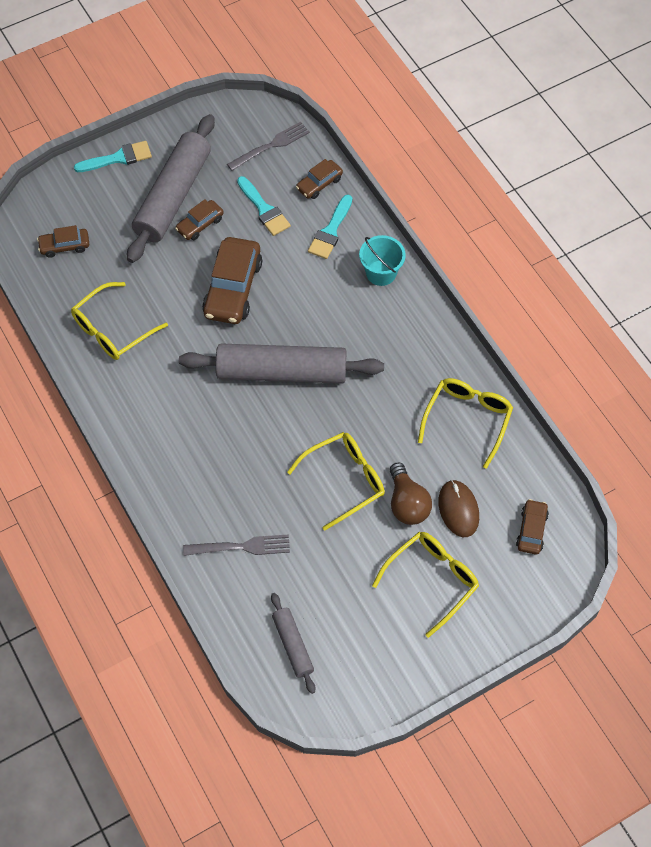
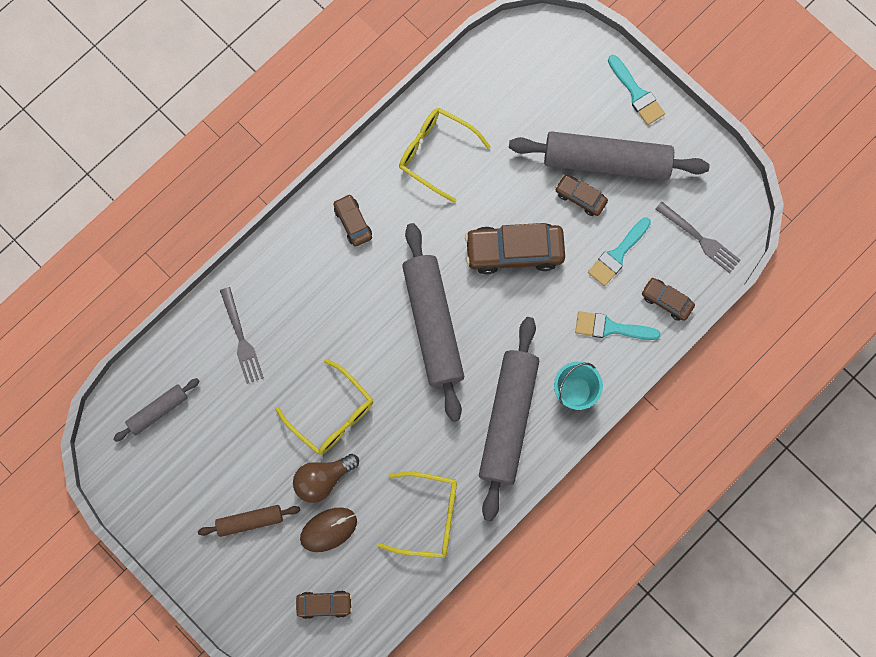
camera: 75 degrees right, 15 degrees up
(64, 246) = (517, 78): brown car -> brown car (353, 222)
(392, 332) = (508, 420): none -> grey rolling pin
(432, 580) = (250, 521): yellow glasses -> brown rolling pin

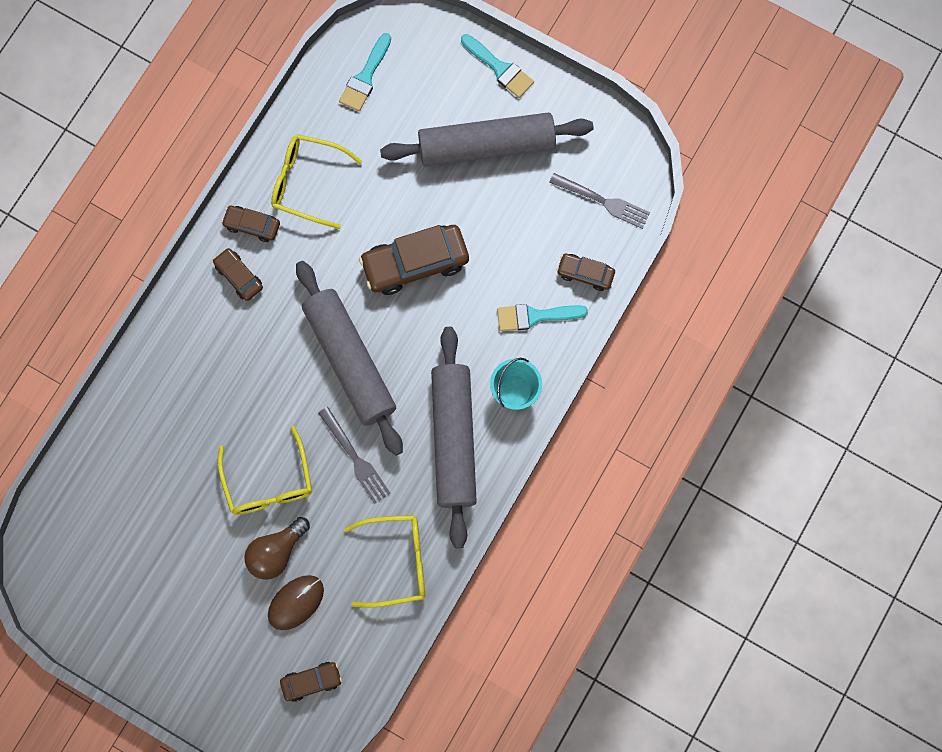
camera: 15 degrees left, 0 degrees up
(158, 411) = (84, 527): grey rolling pin -> none
(241, 339) = (152, 428): grey fork -> grey fork (355, 458)
(250, 521) = (211, 616): brown rolling pin -> none
(332, 415) = (268, 482): yellow glasses -> yellow glasses turned 45 degrees clockwise
(580, 197) = (469, 190): brown car -> brown car (252, 225)
(617, 254) = (522, 239): turquoise brush -> turquoise brush (365, 77)

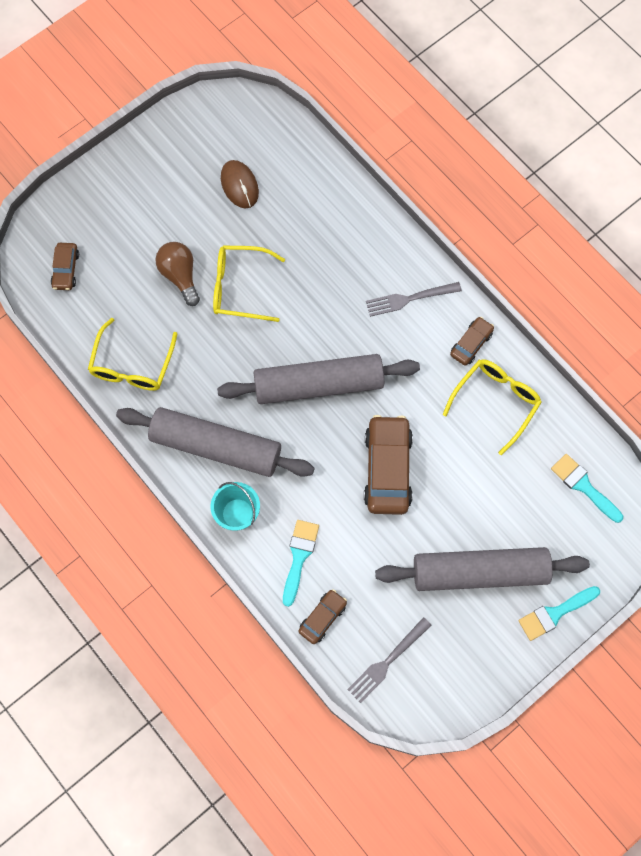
camera: 110 degrees right, 5 degrees down
(239, 276) = (428, 319): brown car -> none
(296, 602) = (133, 277): brown mouse -> brown mouse (239, 185)
(355, 458) = (232, 361): grey fork -> grey fork (409, 299)
(486, 145) = (479, 572): grey rolling pin -> grey rolling pin turned 75 degrees clockwise

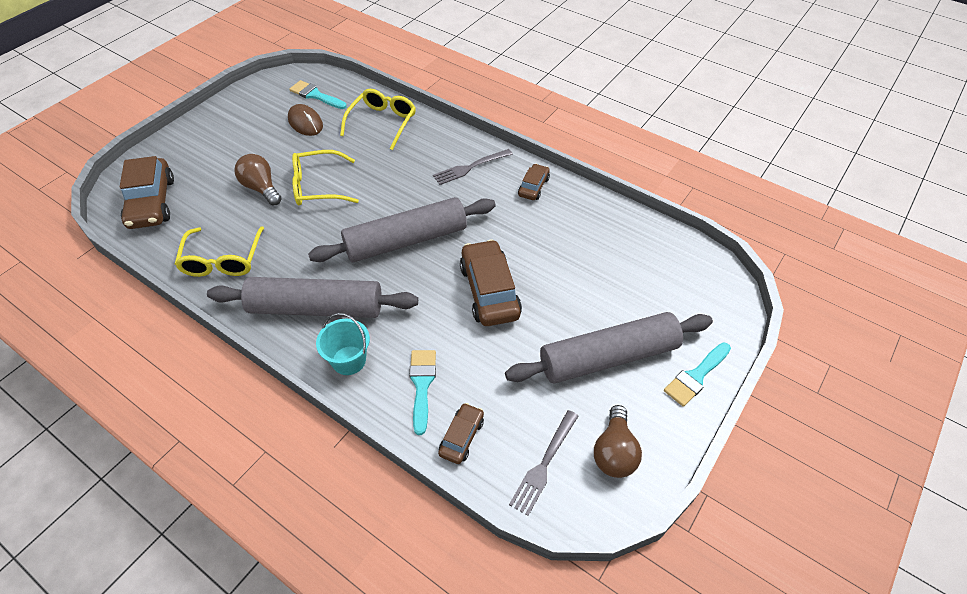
camera: 15 degrees left, 20 degrees down
(66, 270) = (152, 202): brown car -> brown car, size x1.87
(452, 667) = (614, 452): none -> brown light bulb
(495, 402) = (570, 222): yellow glasses -> yellow glasses (382, 123)
(583, 486) = (674, 267): turquoise brush -> turquoise brush (315, 95)

